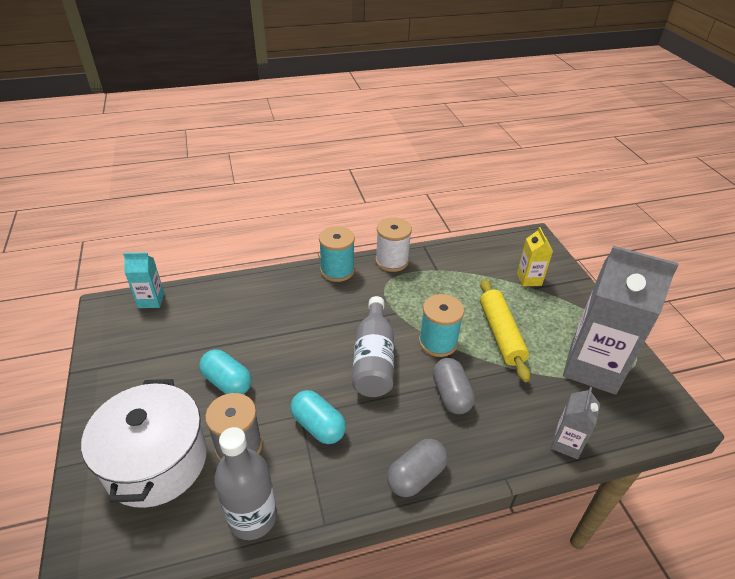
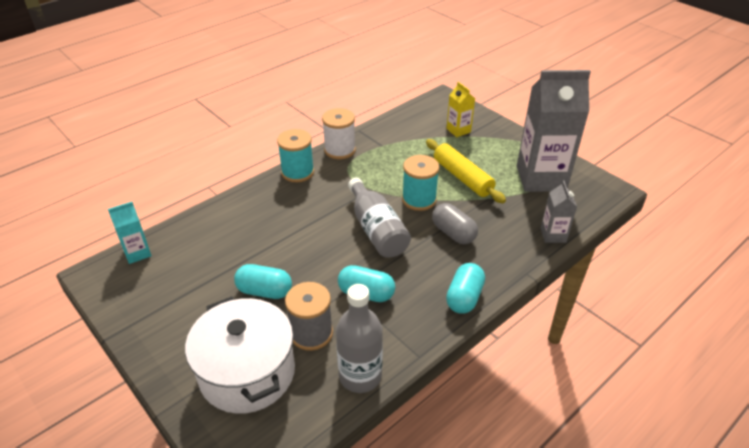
camera: 25 degrees left, 0 degrees up
(416, 476) = (464, 297): grey capsule -> turquoise capsule

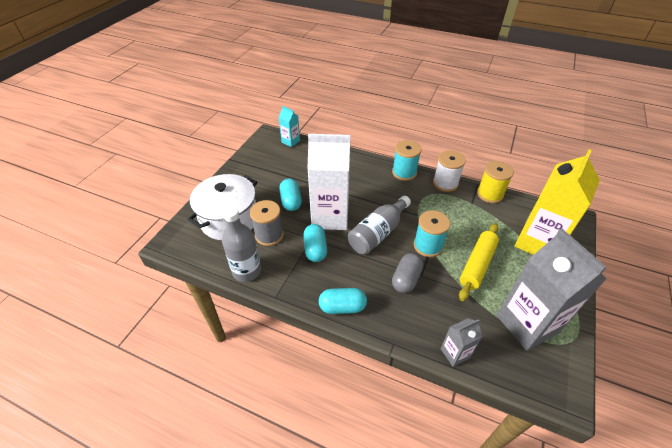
camera: 65 degrees right, 5 degrees up
(321, 261) = (330, 217): none -> white carton
(379, 129) = (489, 194): none -> yellow spool
(458, 130) = (537, 243): yellow carton -> yellow carton, size x2.15

